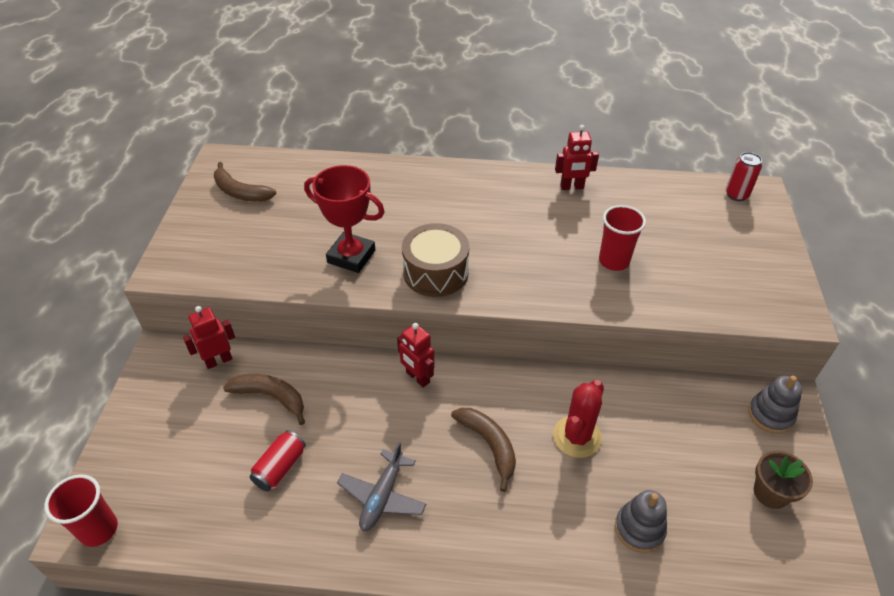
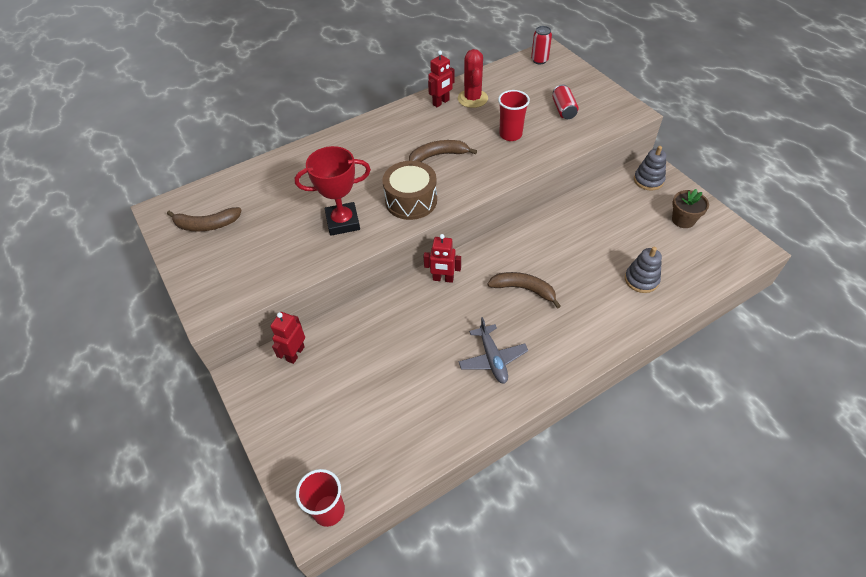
camera: 35 degrees left, 5 degrees up
(271, 397) = (359, 351): brown banana -> brown banana (438, 155)
(280, 468) = (412, 387): red can -> red can (563, 110)
(577, 437) = (566, 253): red cactus -> red cactus (472, 99)

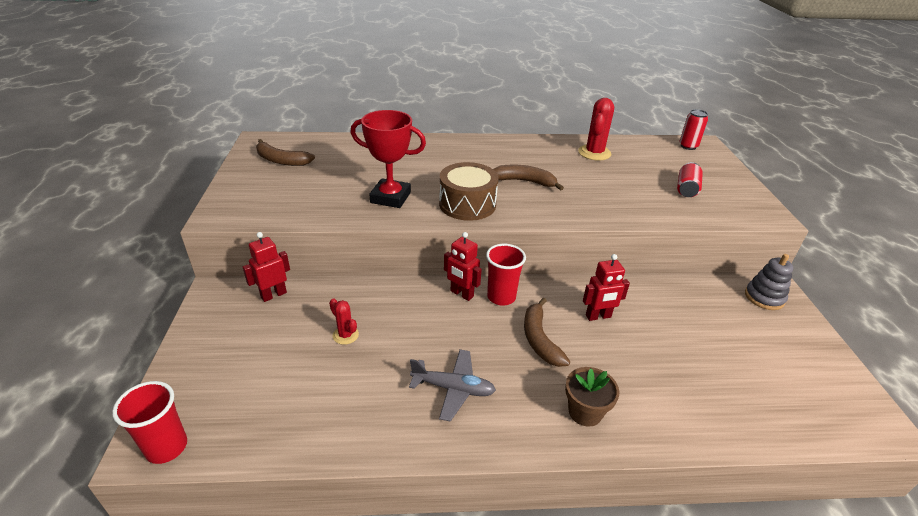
camera: 25 degrees right, 15 degrees down
(383, 358) = (345, 335): none -> red cactus
(441, 102) = (560, 146): red robot -> red robot (598, 316)
(492, 358) = (453, 388): grey plane -> grey plane turned 90 degrees counterclockwise
(510, 135) = (612, 190): red cup -> red cup (501, 297)
(524, 289) = (539, 339): brown banana -> brown banana turned 150 degrees counterclockwise
(641, 280) = (692, 391): grey stacking toy -> none
(683, 220) = (789, 353): brown flower pot -> brown flower pot (585, 412)

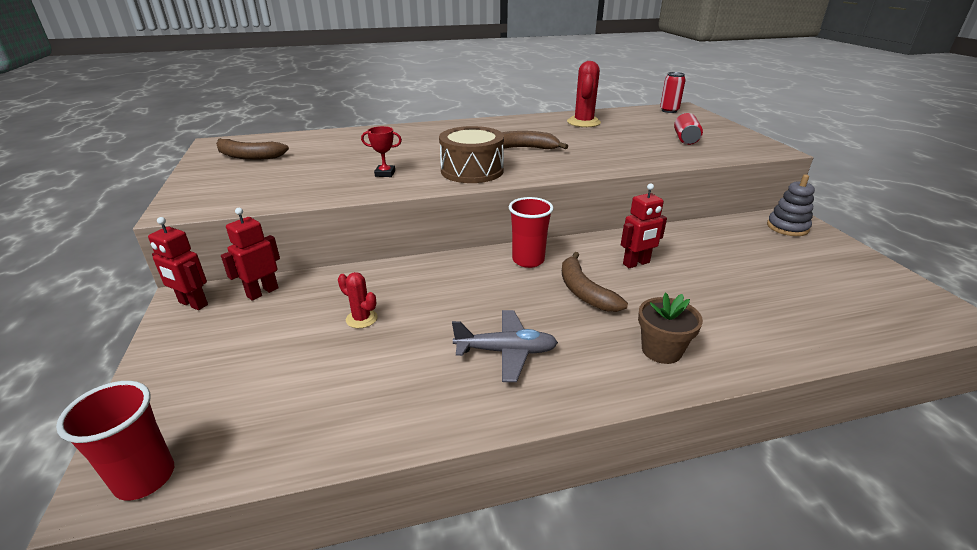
camera: 10 degrees left, 5 degrees down
(390, 197) = (385, 173): red trophy -> red trophy, size x0.47
(461, 294) = (484, 263): red robot -> red robot (193, 304)

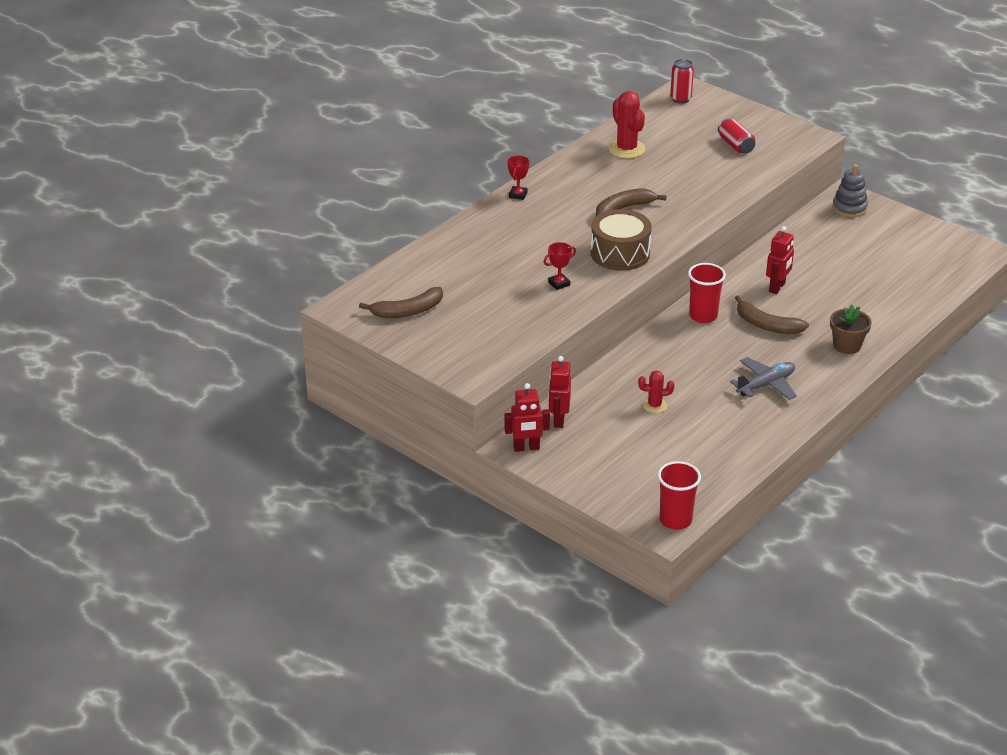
camera: 35 degrees left, 5 degrees up
(458, 124) = (518, 195): none -> red trophy

